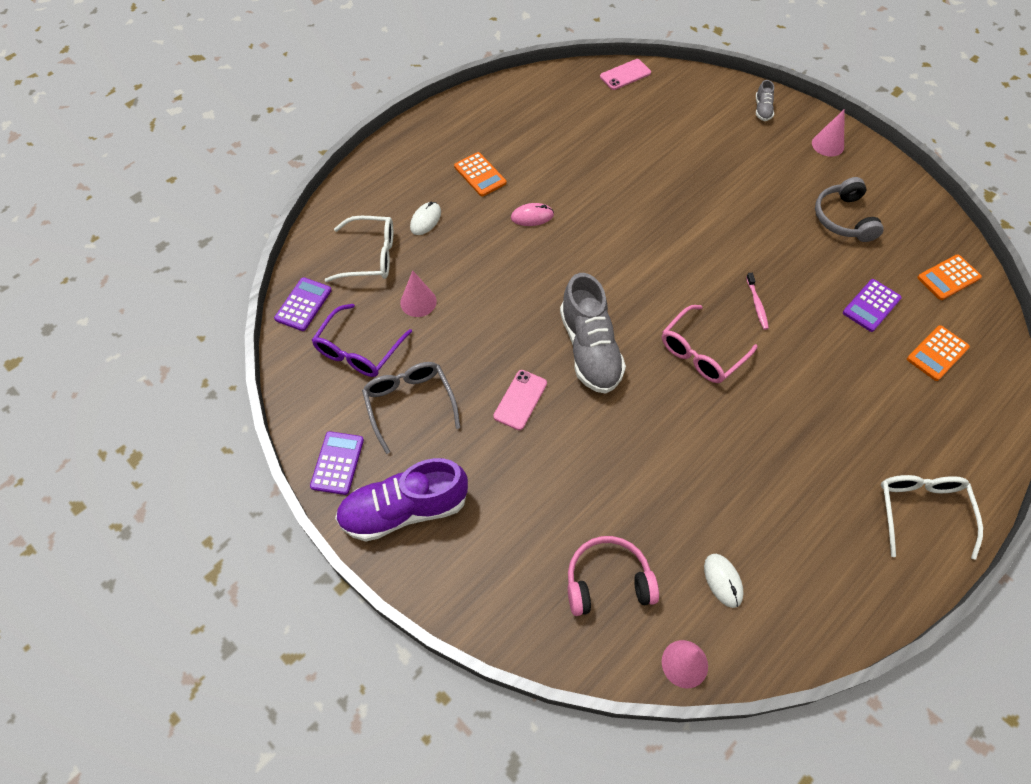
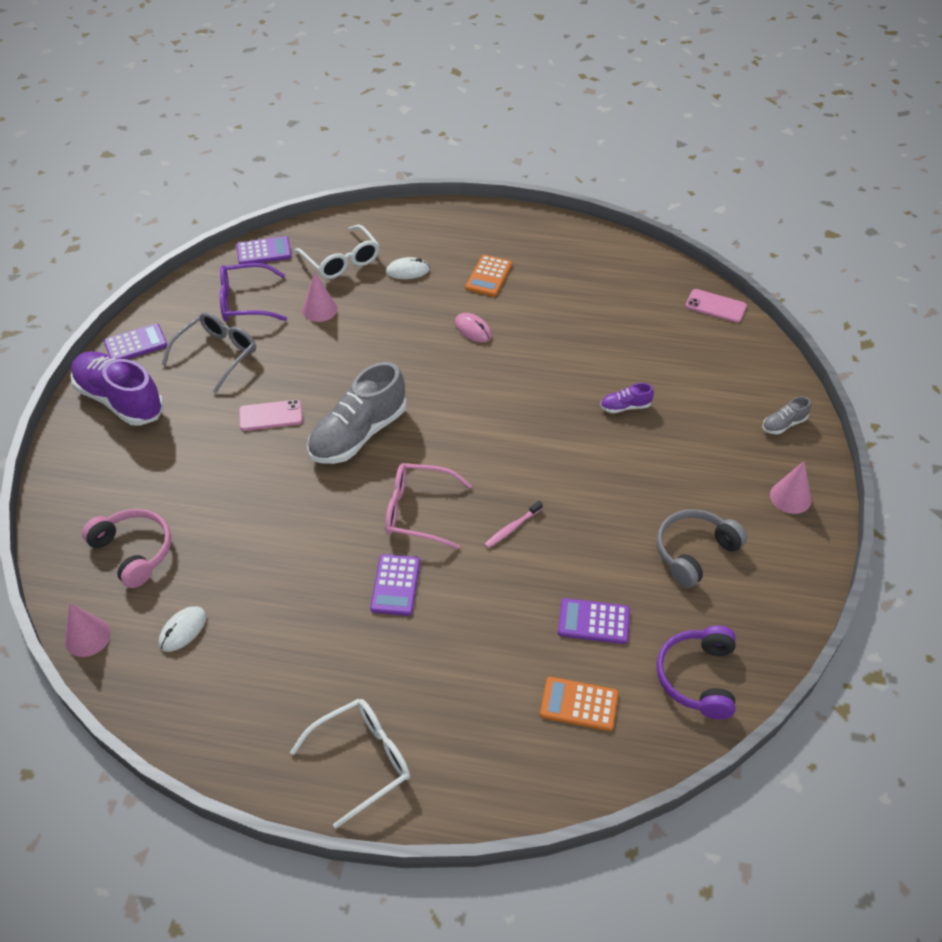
camera: 55 degrees right, 10 degrees down
(685, 177) = (625, 407): none -> purple shoe
(766, 405) = (395, 585): none -> purple calculator
(948, 278) = (698, 677): orange calculator -> purple headphones

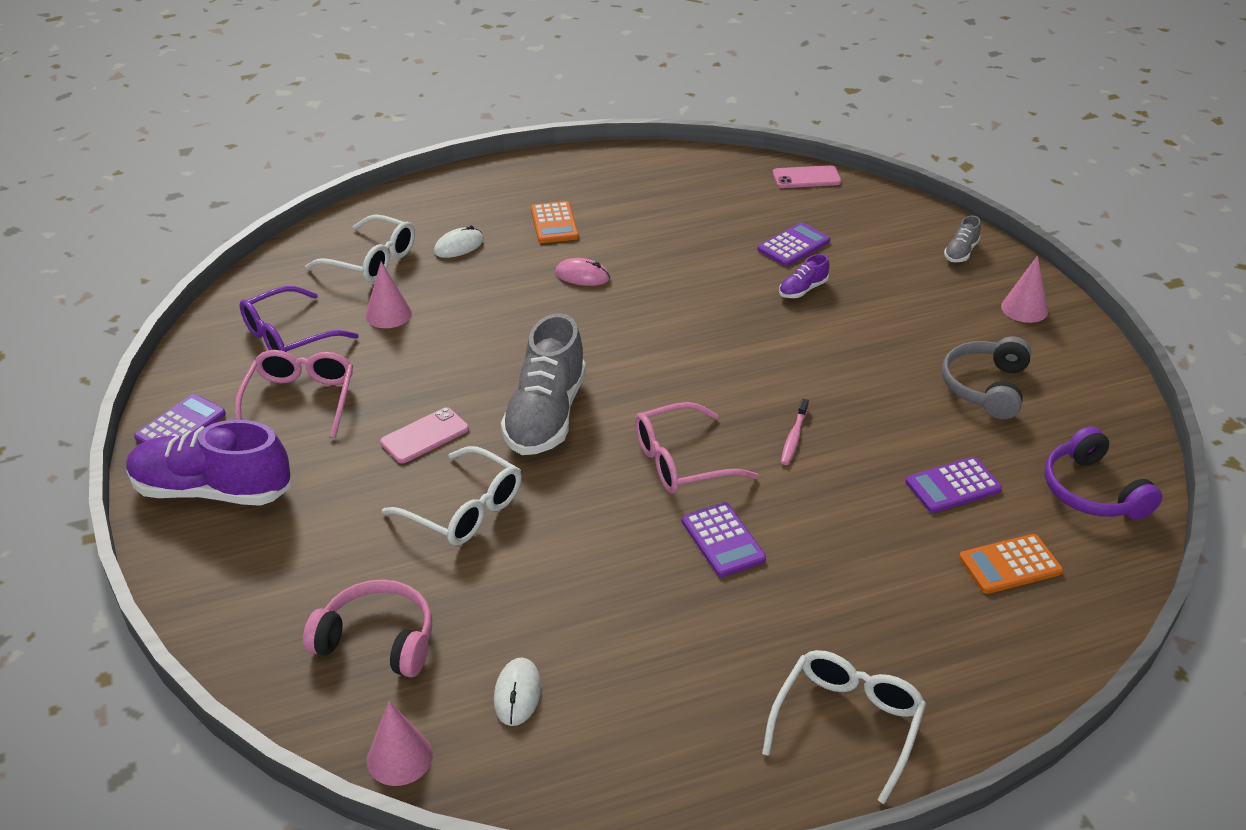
camera: 30 degrees left, 10 degrees down
(217, 354) = (300, 400): grey glasses -> pink glasses
(252, 483) = (464, 509): none -> white glasses
(264, 251) = (266, 281): purple calculator -> purple calculator (793, 245)

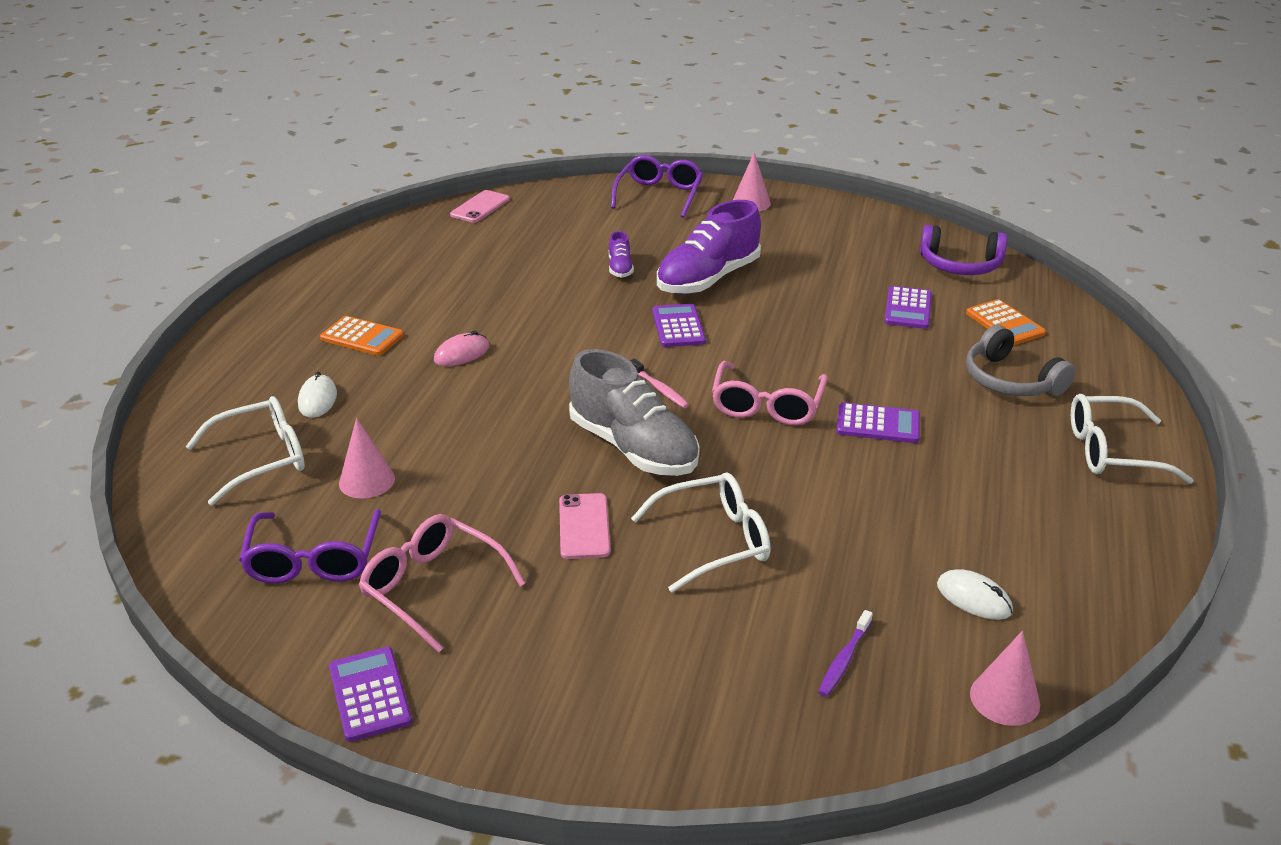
camera: 55 degrees left, 5 degrees down
(212, 491) = (511, 704): purple shoe -> purple shoe (708, 279)
(377, 640) = (844, 659): pink headphones -> purple toothbrush
(793, 245) = (559, 248): purple calculator -> purple calculator (678, 327)
(794, 437) = (791, 345): pink toothbrush -> pink toothbrush (659, 389)
(847, 724) = (1111, 451): white glasses -> white glasses turned 60 degrees counterclockwise
(961, 252) = (659, 195): grey shoe -> purple glasses
(986, 387) = (818, 252): grey headphones -> grey headphones (1010, 380)
(1010, 565) = (1005, 323): orange calculator -> orange calculator turned 45 degrees counterclockwise

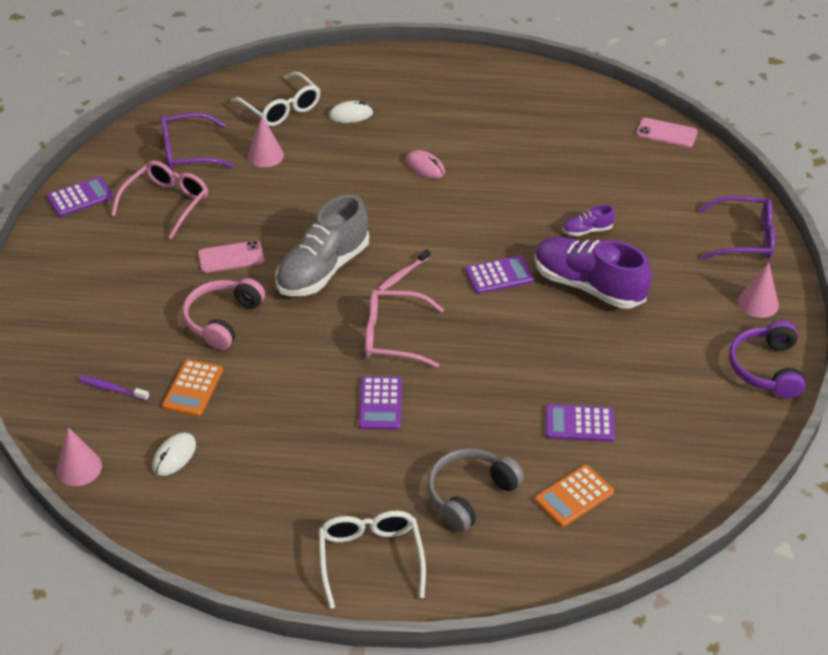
camera: 80 degrees right, 10 degrees up
(362, 337) = (434, 116): orange calculator -> orange calculator (193, 388)
(714, 541) = (222, 320): white glasses -> pink headphones
(960, 265) = (686, 466): purple headphones -> purple headphones (766, 368)

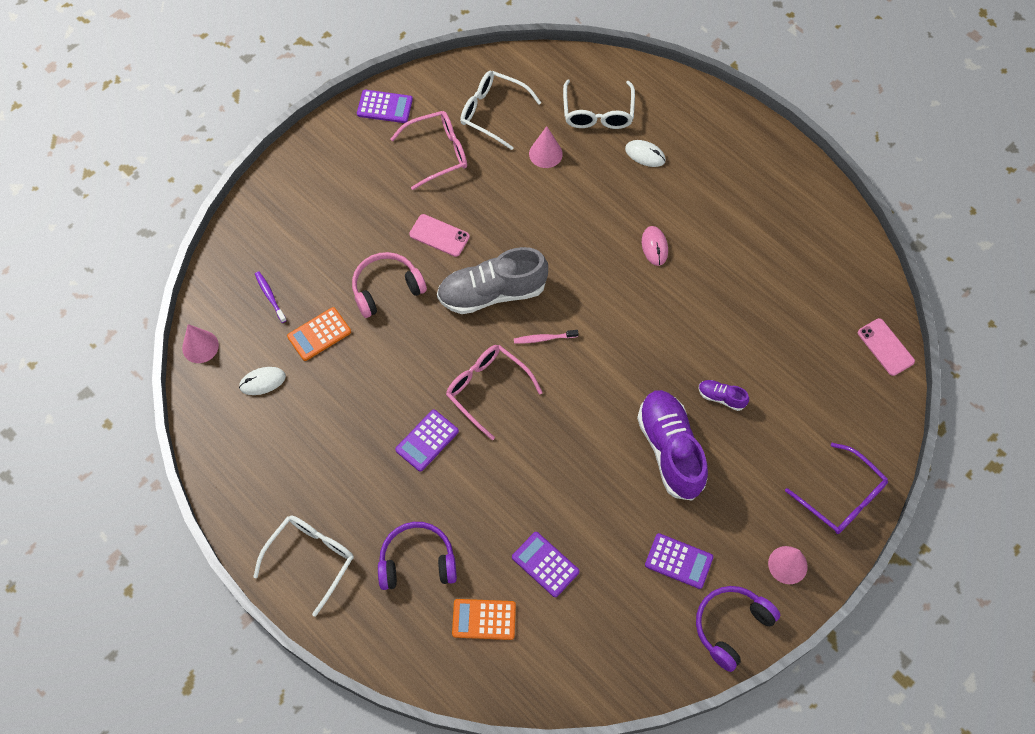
camera: 40 degrees right, 20 degrees up
(187, 152) = (492, 112): purple glasses -> white glasses
(470, 494) = (417, 561): grey headphones -> purple headphones
(499, 275) = (613, 391): purple calculator -> purple calculator (678, 561)

